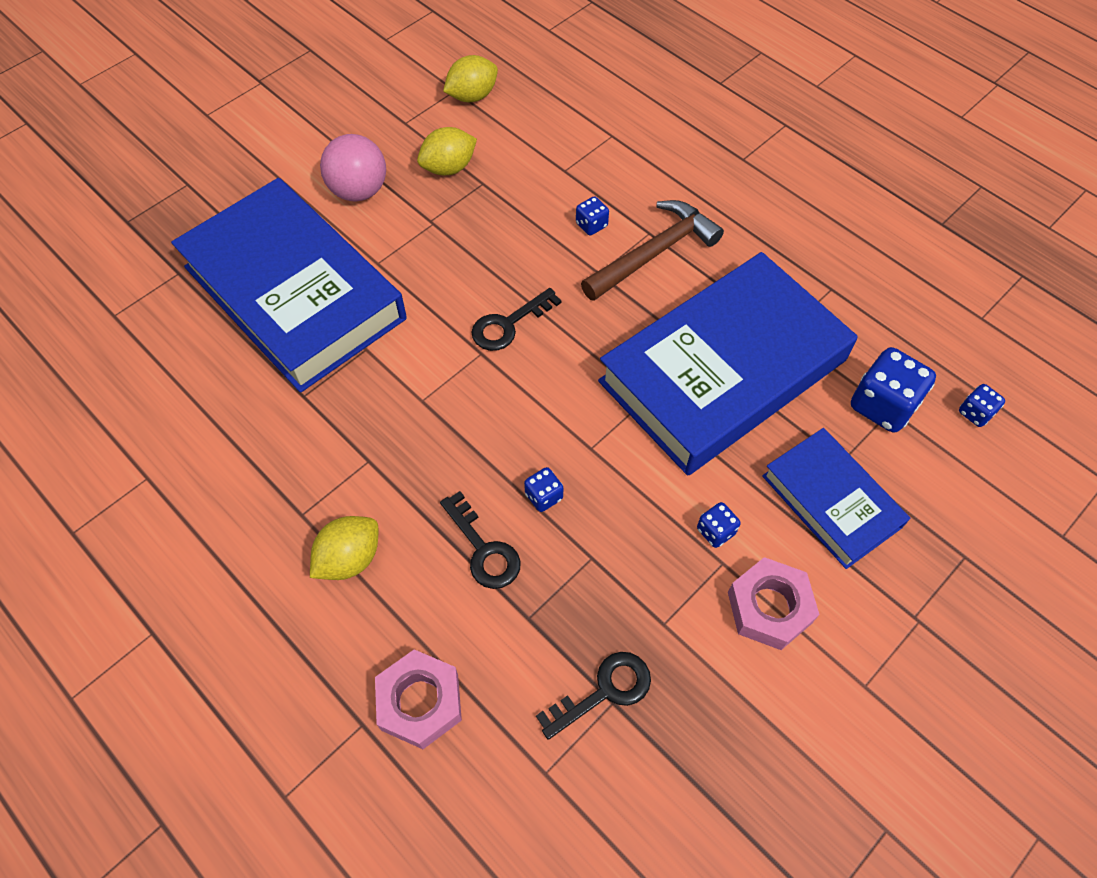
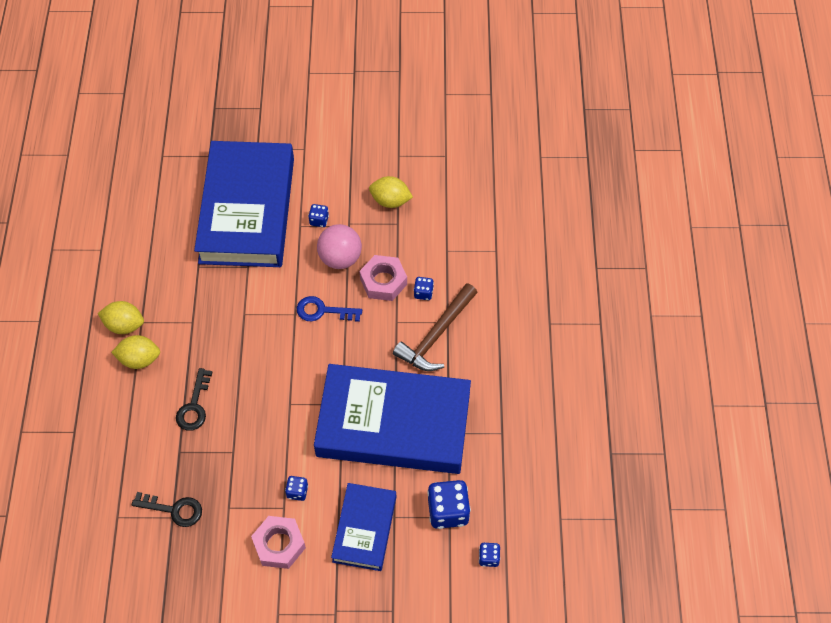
camera: 45 degrees right, 0 degrees up
(359, 191) = (333, 178): pink ball -> pink ball (340, 258)
(420, 702) = (103, 444): pink nut -> pink nut (383, 281)
(472, 96) = (450, 167): yellow lemon -> yellow lemon (124, 325)
(509, 324) = (323, 311): black key -> blue key
(543, 496) = (244, 406): blue dice -> blue dice (319, 220)
(654, 253) = (436, 335): brown hammer -> brown hammer turned 120 degrees clockwise

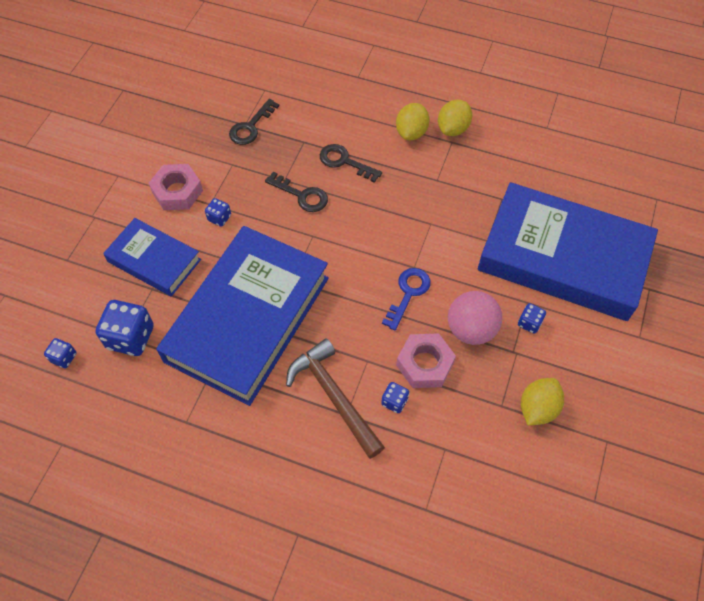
camera: 110 degrees right, 0 degrees up
(247, 429) = (301, 195): none -> black key

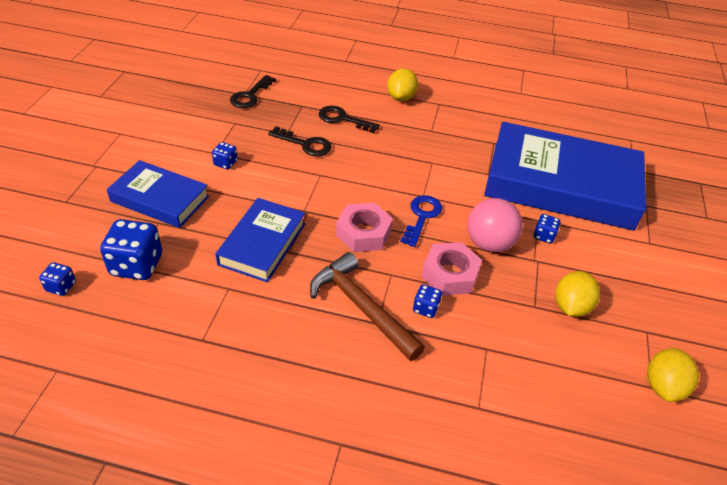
camera: 10 degrees left, 15 degrees down
(177, 191) = (181, 144): pink nut -> pink nut (363, 233)
(248, 319) = (262, 244): blue book -> blue book, size x0.53
(453, 129) = (438, 94): yellow lemon -> yellow lemon (663, 386)

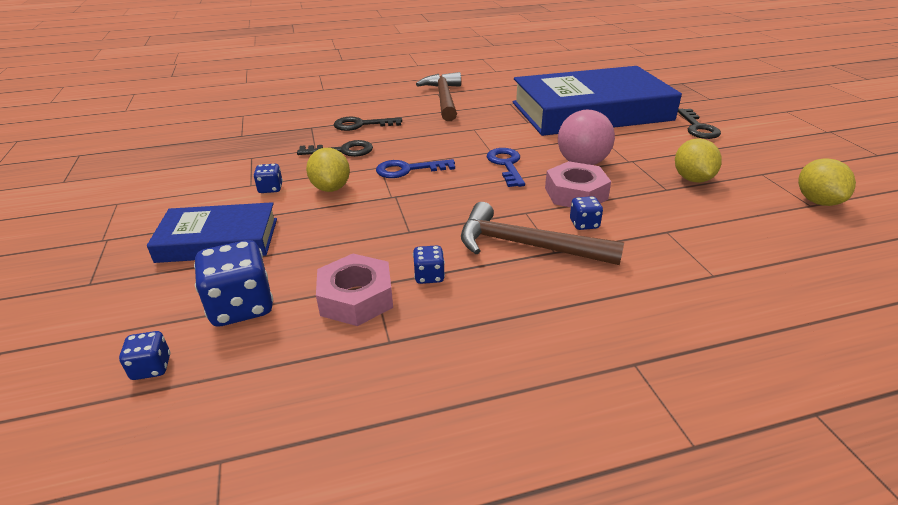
camera: 25 degrees left, 10 degrees down
(250, 95) = (249, 134): black key -> black key (698, 127)
(262, 244) = (375, 235): blue book -> none
(339, 187) = (408, 170): none -> blue key
(363, 233) = (467, 193): pink nut -> pink nut (356, 298)
(401, 97) = (400, 98): yellow lemon -> yellow lemon (331, 188)
(439, 113) = (444, 98): none -> brown hammer
(544, 236) = (617, 144): blue dice -> blue dice (429, 276)

